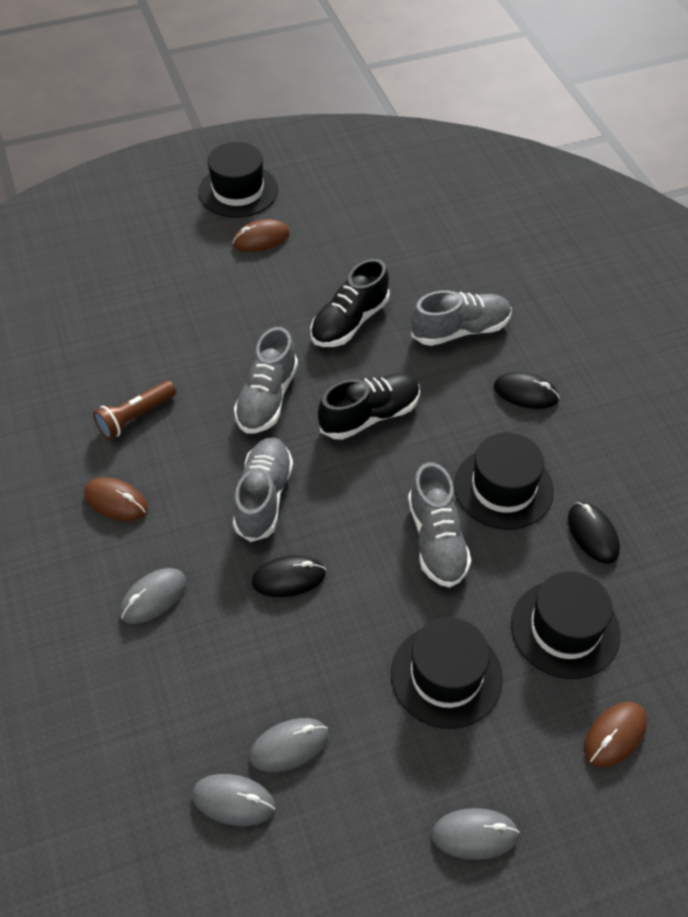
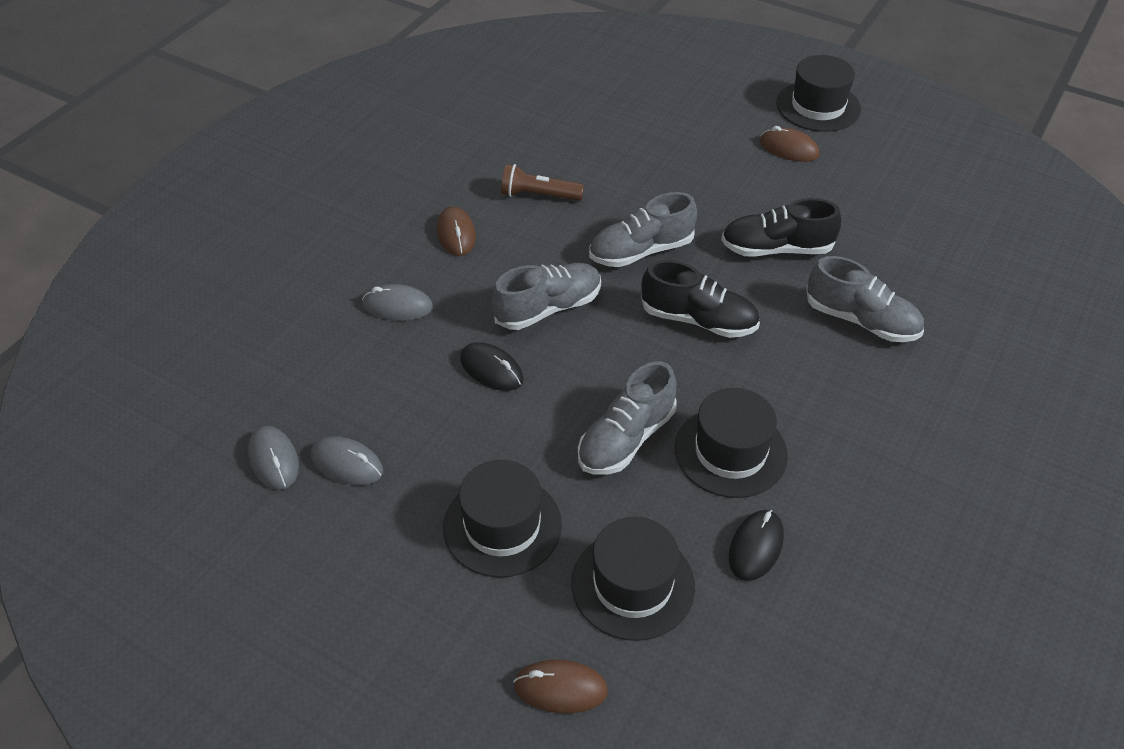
camera: 50 degrees right, 5 degrees down
(474, 834) = (373, 636): grey mouse -> none
(525, 393) = (851, 406): black mouse -> none

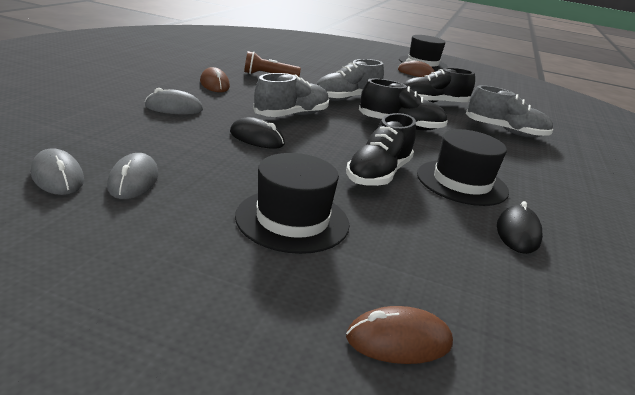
camera: 15 degrees left, 20 degrees down
(347, 463) = (133, 181): grey mouse -> grey mouse turned 75 degrees clockwise
(626, 439) = (378, 174): grey shoe -> black shoe
(633, 584) = (430, 257): black hat -> none

